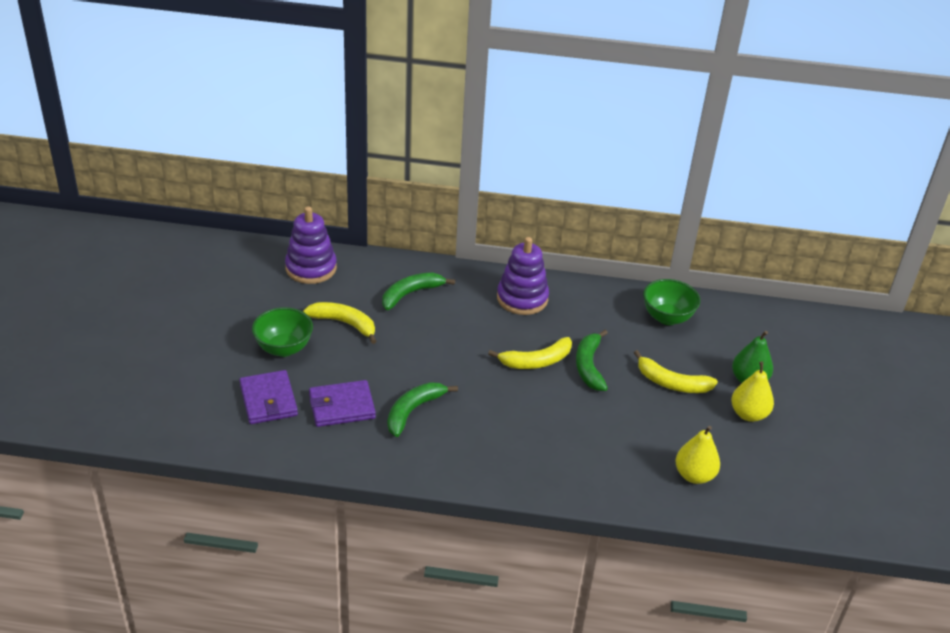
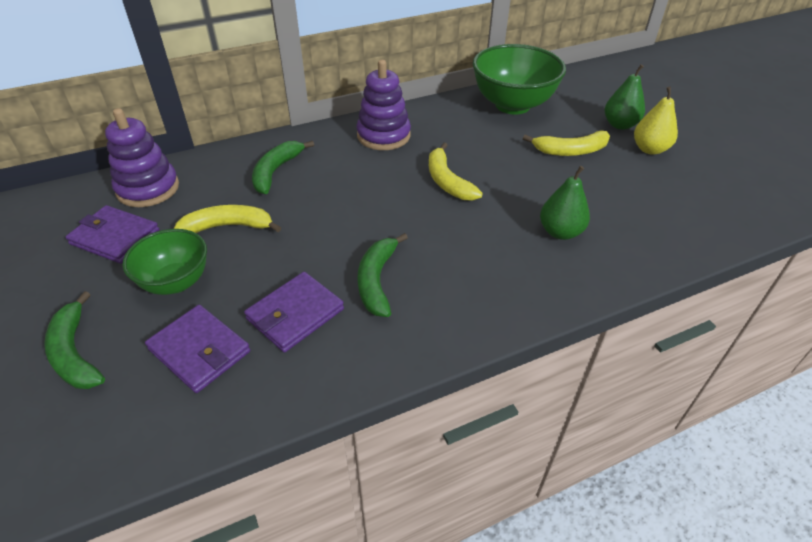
camera: 30 degrees left, 5 degrees up
(266, 297) = (115, 237): none -> purple wallet
(536, 361) = (447, 181): yellow banana -> yellow banana turned 120 degrees clockwise
(584, 442) = (560, 232): none -> green pear
(589, 366) = (494, 166): green banana -> green banana (75, 353)
(667, 317) = (512, 105): green bowl -> green bowl, size x1.63
(694, 475) = (672, 216): yellow pear -> none

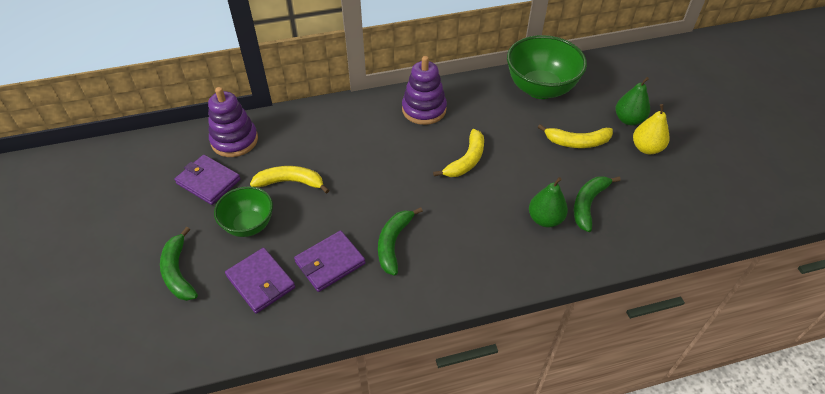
camera: 10 degrees right, 5 degrees up
(276, 171) = (332, 135): green banana -> green banana (588, 204)
(447, 181) = (466, 160): yellow banana -> yellow banana turned 135 degrees counterclockwise

